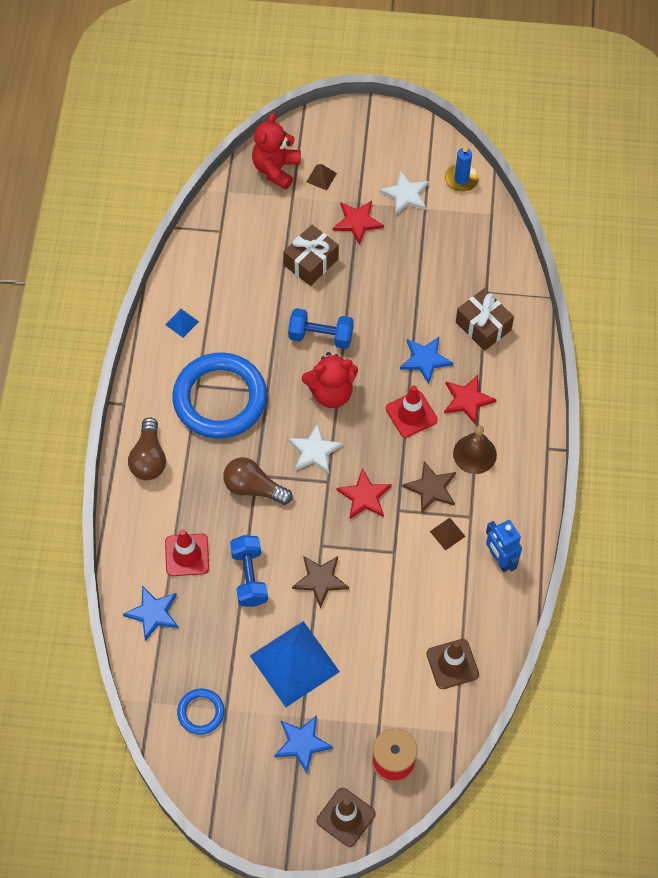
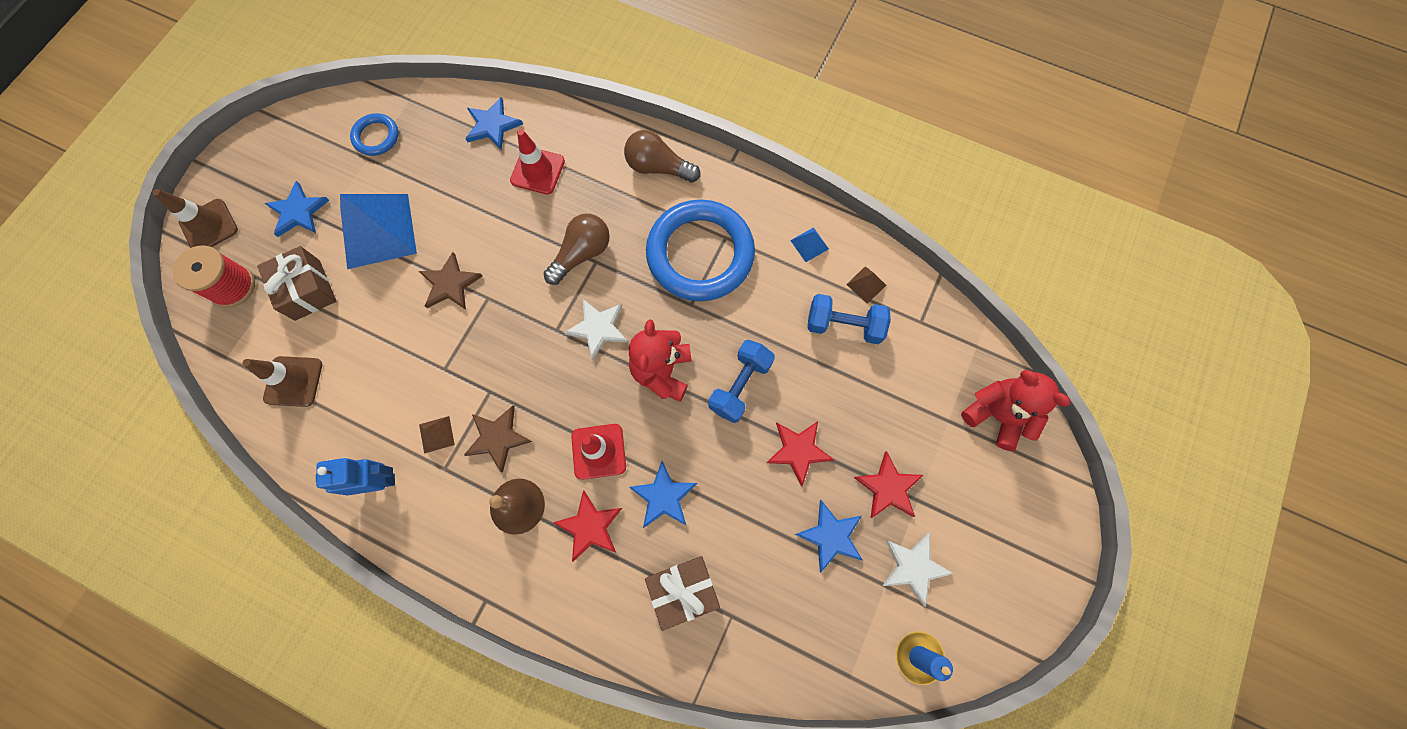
camera: 110 degrees right, 10 degrees up
(249, 577) = (487, 219): blue dumbbell -> blue dumbbell (844, 325)
(311, 262) = (846, 410): brown gift -> brown gift (307, 290)
(321, 177) = (969, 466): brown pyramid -> brown pyramid (866, 284)
(364, 496) = (521, 361): red star -> red star (798, 451)
(406, 248) = (831, 536): none -> blue star

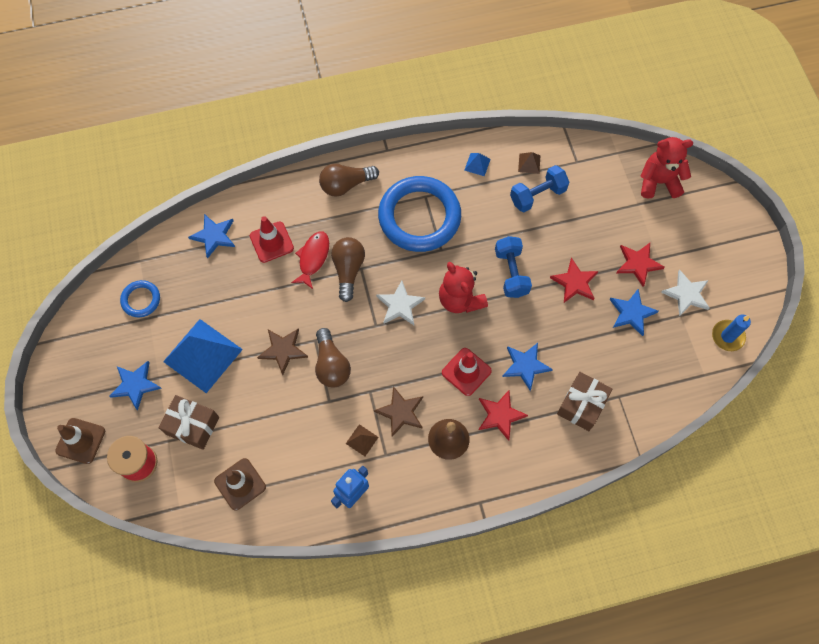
camera: 40 degrees left, 5 degrees down
(479, 335) = (331, 365): none -> brown light bulb
(560, 216) = (313, 258): none -> red fish

